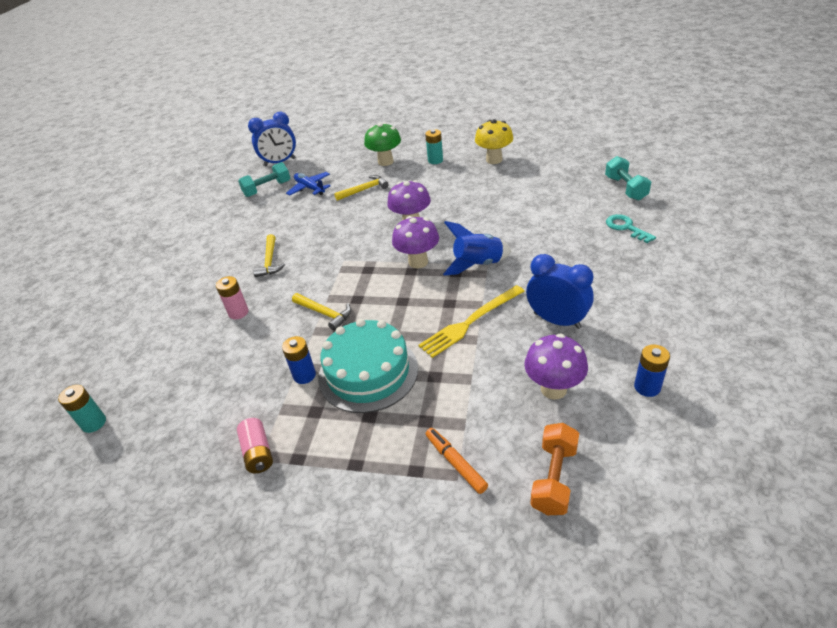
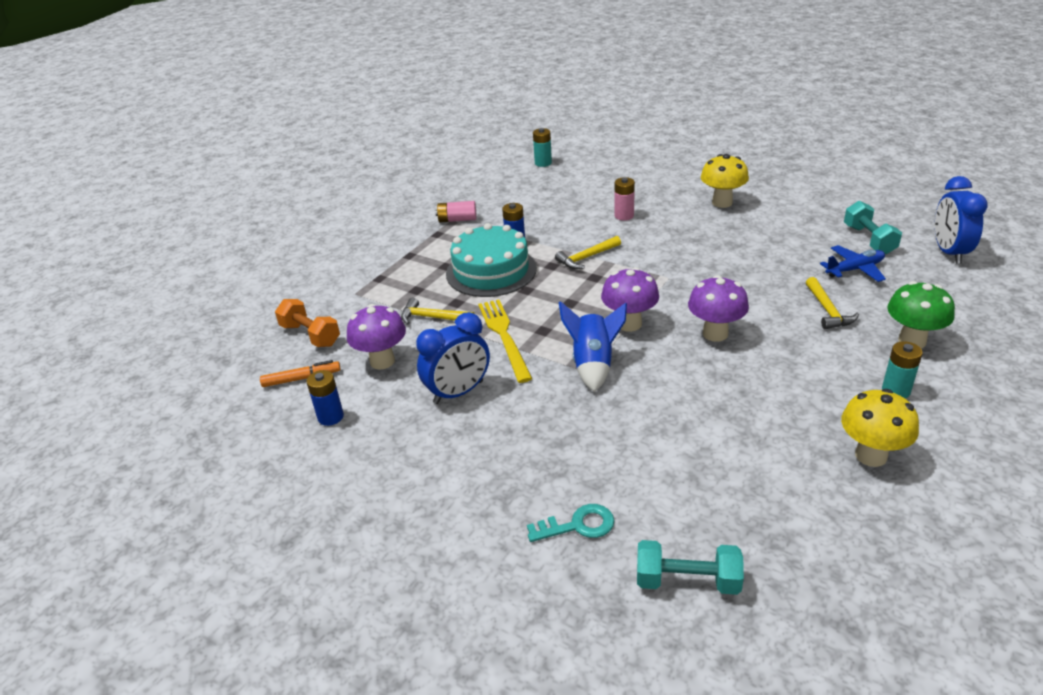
camera: 110 degrees right, 5 degrees down
(210, 261) = (722, 203): none -> yellow mushroom
(270, 261) = (698, 234): yellow hammer -> yellow hammer (432, 318)
(455, 463) = (367, 295): orange marker -> orange marker (301, 379)

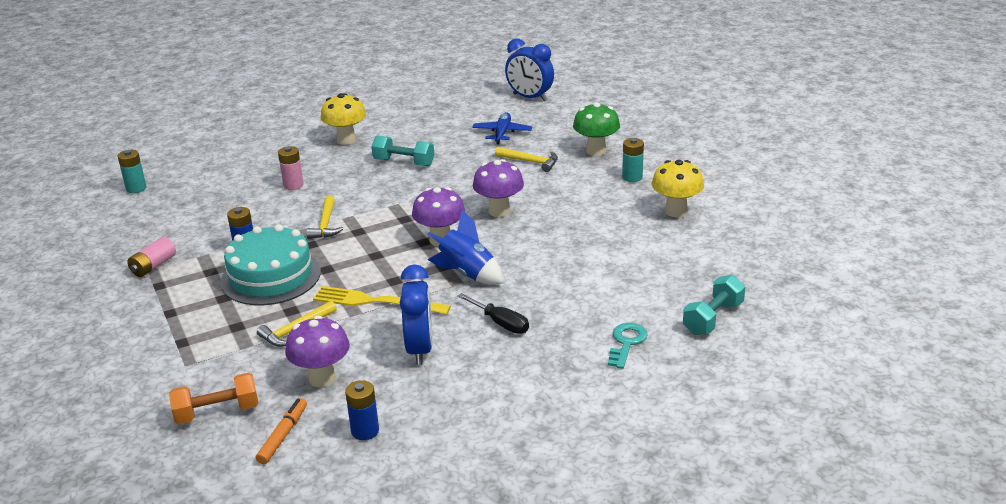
camera: 60 degrees left, 5 degrees down
(535, 421) = (500, 323): none -> black screwdriver
(869, 240) = (478, 113): turquoise dumbbell -> turquoise dumbbell (404, 163)

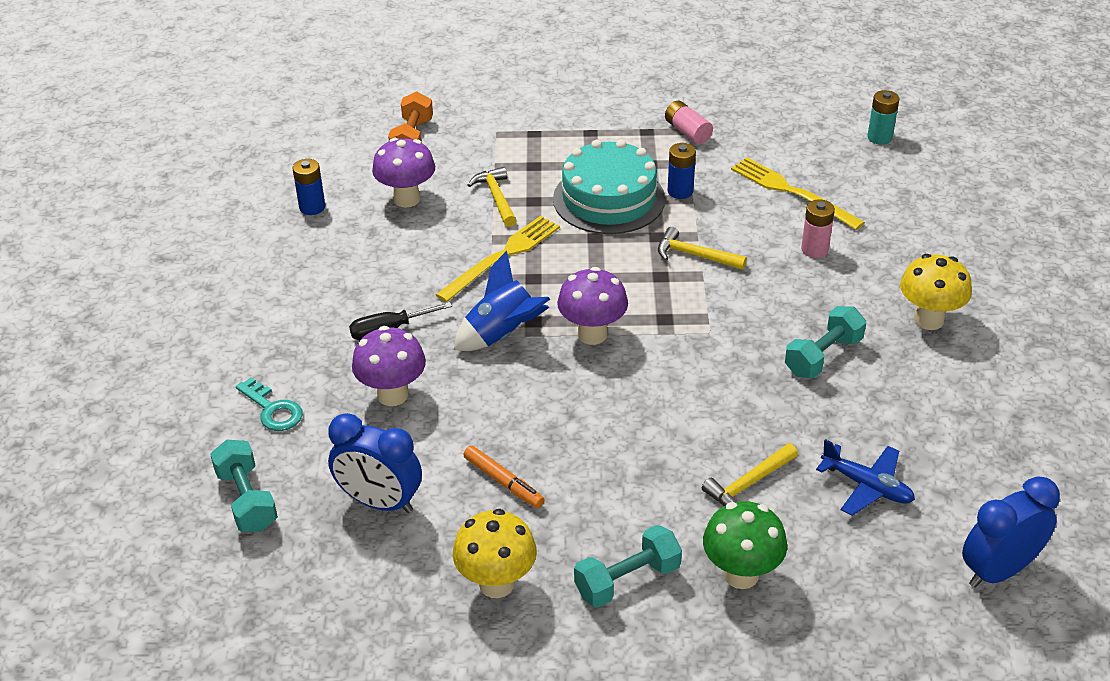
camera: 115 degrees right, 10 degrees up
(226, 206) = (792, 192): none -> yellow fork
(283, 435) = (349, 166): orange marker -> orange marker (503, 482)
(420, 349) = (396, 265): blue clock -> blue clock (380, 502)
(499, 211) = (625, 405): purple mushroom -> purple mushroom (392, 395)
(632, 177) = (627, 580): turquoise battery -> turquoise dumbbell

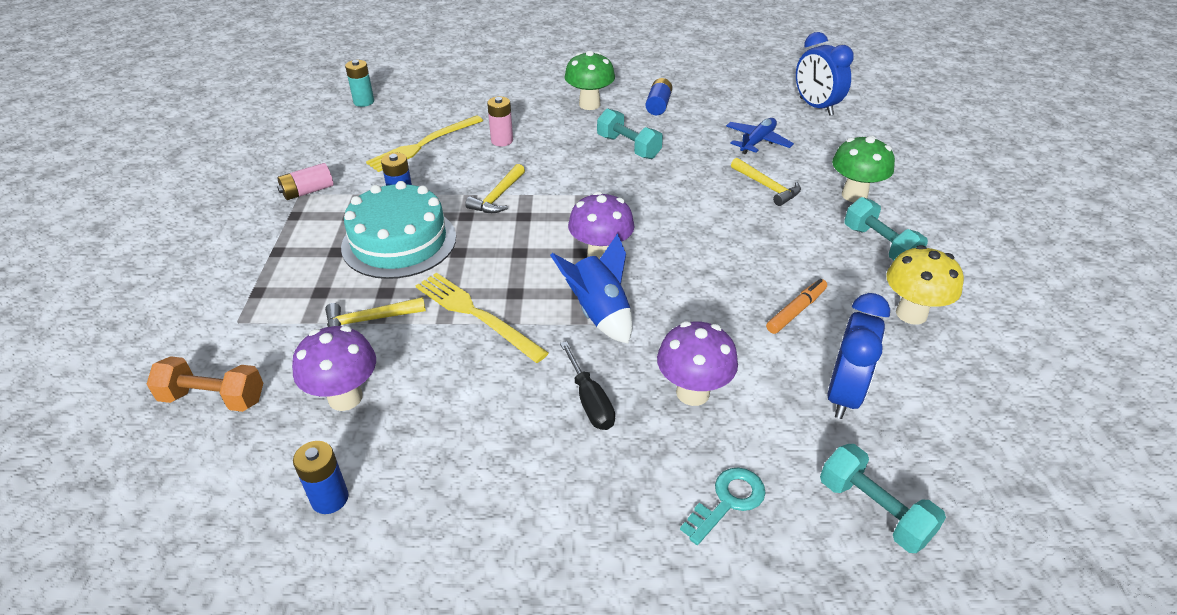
camera: 90 degrees left, 0 degrees up
(247, 500) = (873, 510): turquoise dumbbell -> turquoise dumbbell turned 75 degrees clockwise
(928, 320) = (589, 104): yellow mushroom -> green mushroom
(947, 387) = (658, 105): none -> blue battery

